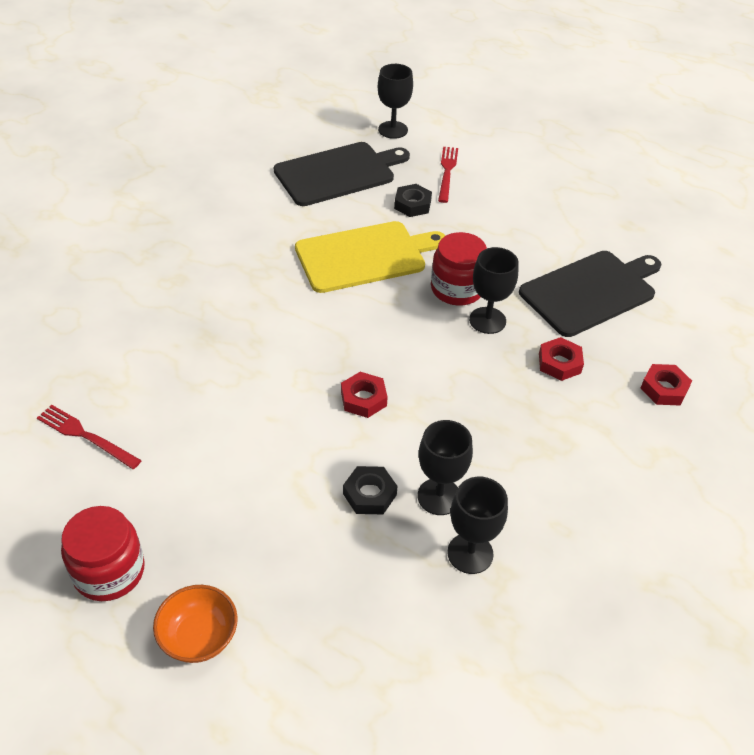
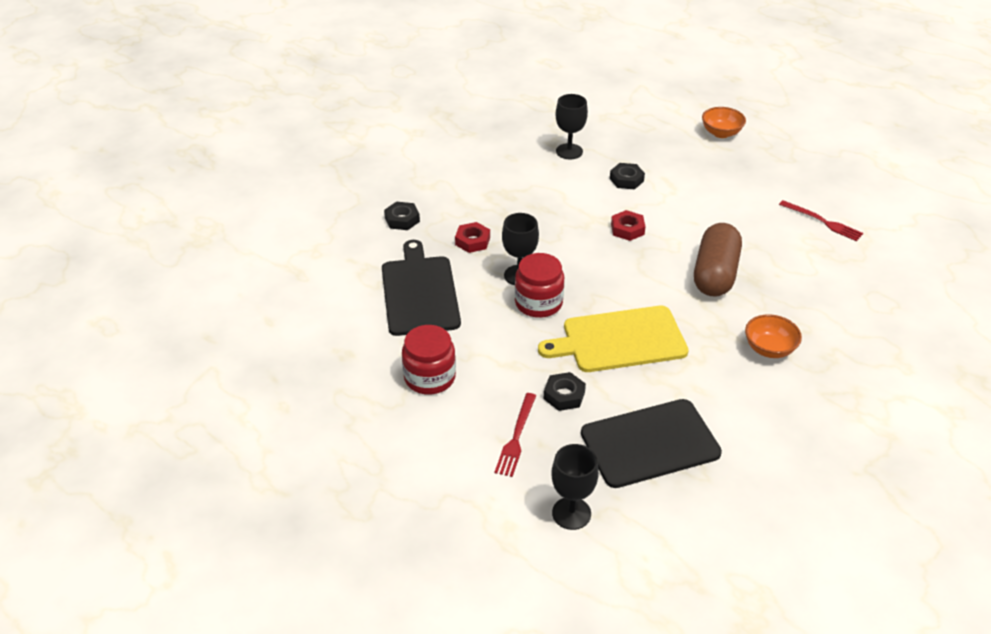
camera: 170 degrees left, 5 degrees down
(109, 571) = (779, 159): red jar -> red jar (429, 377)
(209, 258) = (769, 349): none -> orange bowl
(253, 340) = (715, 274): none -> brown capsule
(439, 496) = (582, 176): black goblet -> none
(591, 291) = (419, 292): black cutting board -> black cutting board turned 105 degrees clockwise
(664, 389) = (402, 219): red nut -> black nut

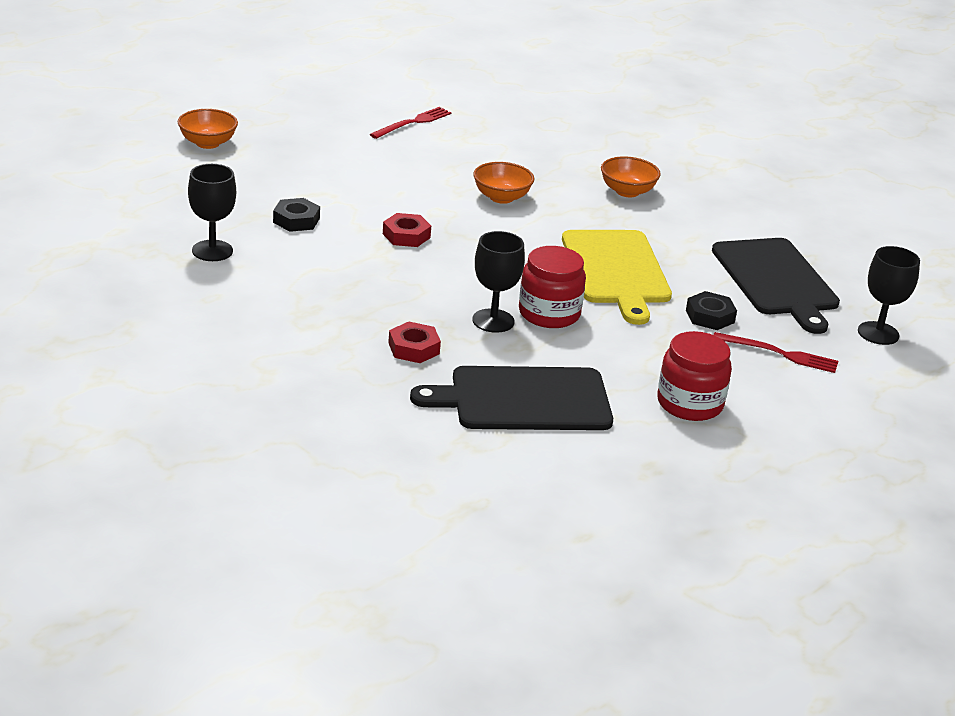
camera: 90 degrees left, 10 degrees down
(402, 219) = (350, 403): black nut -> none
(715, 274) = (501, 197): brown capsule -> orange bowl

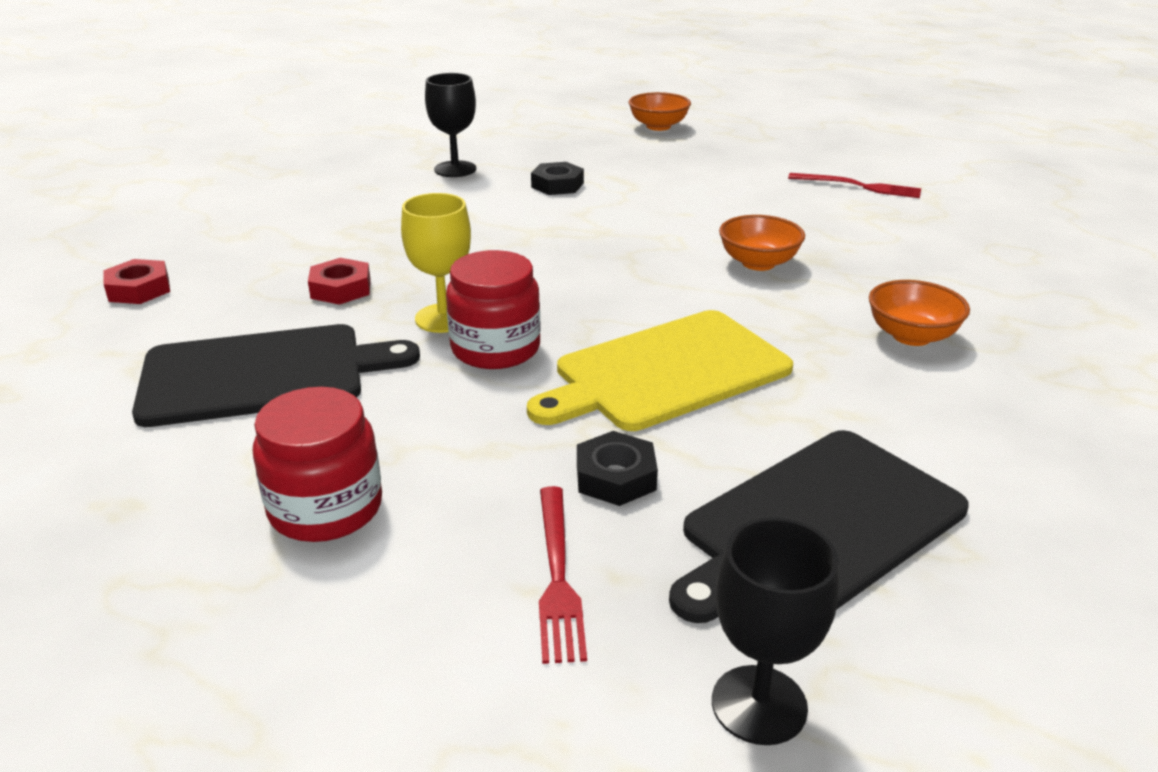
camera: 70 degrees right, 0 degrees up
(406, 235) = (591, 235): red nut -> red nut (139, 289)
(493, 321) = (443, 318): black goblet -> yellow goblet
(523, 400) = (263, 374): black cutting board -> black cutting board turned 105 degrees clockwise

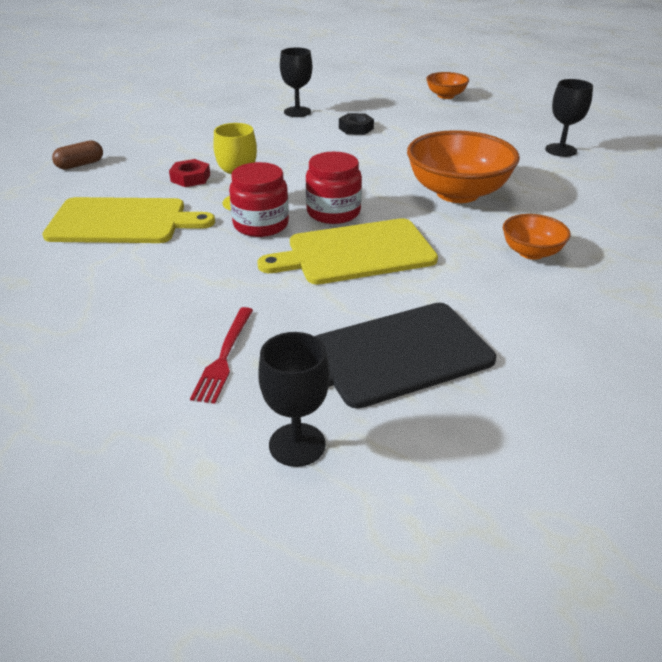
camera: 15 degrees right, 5 degrees up
(139, 289) = (80, 165): red nut -> brown capsule
(263, 374) = (122, 221): black cutting board -> yellow cutting board
(326, 508) = (119, 299): red jar -> red jar (333, 212)
(616, 477) = (289, 308): black nut -> none
(758, 263) = (457, 193): orange bowl -> orange bowl, size x1.91
(859, 186) = (560, 150): red fork -> black goblet

